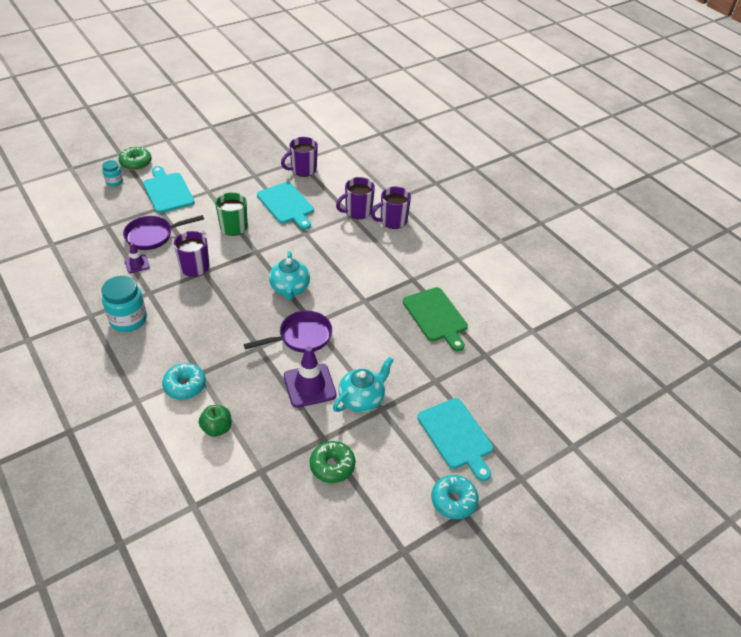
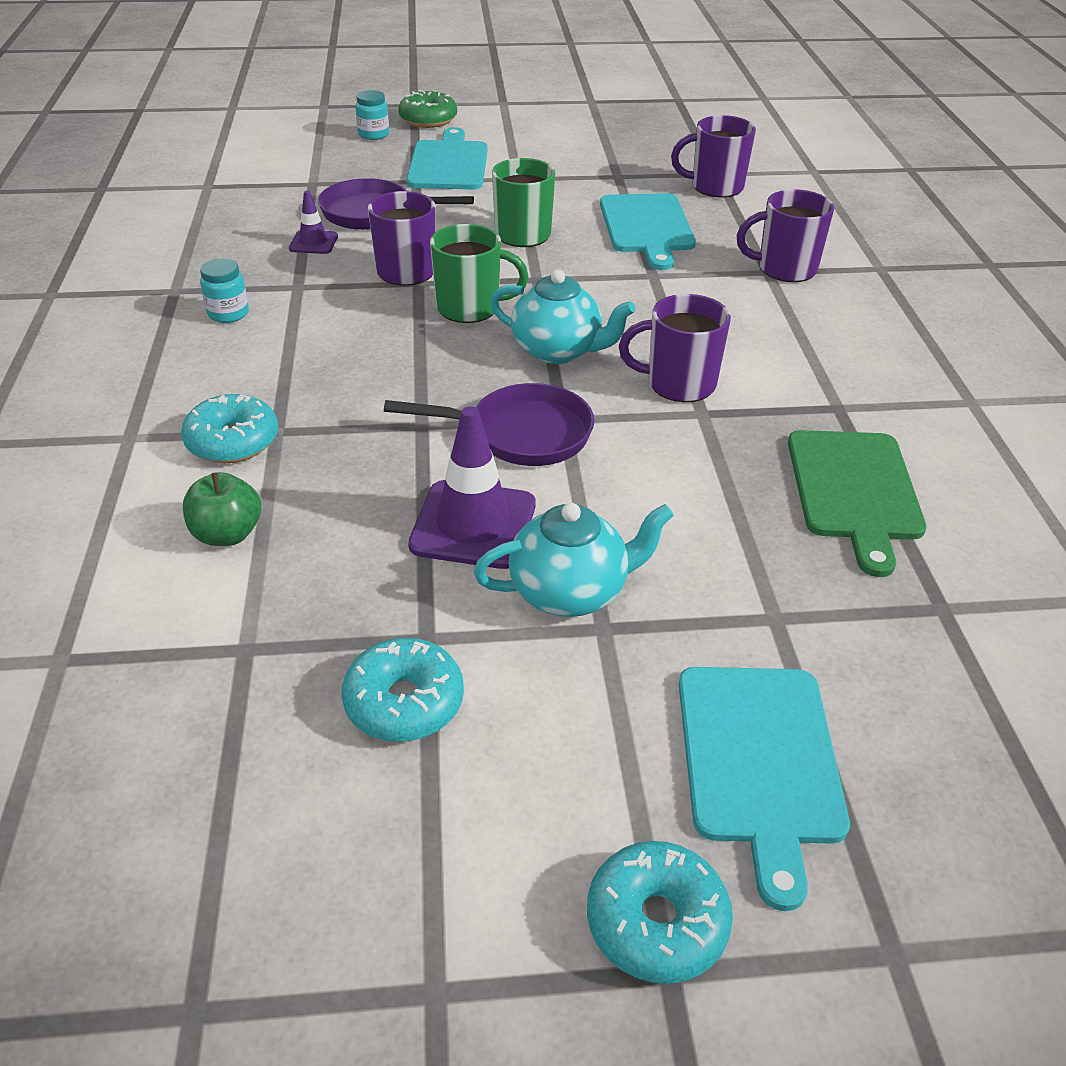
camera: 30 degrees right, 5 degrees down
(128, 320) = (228, 314): turquoise jar -> turquoise jar, size x0.55
(238, 278) = (470, 308): none -> green mug
(290, 289) = (558, 351): turquoise teapot -> turquoise teapot turned 90 degrees counterclockwise
(332, 466) = (404, 702): green donut -> turquoise donut
(392, 221) = (852, 301): purple mug -> purple mug (678, 384)

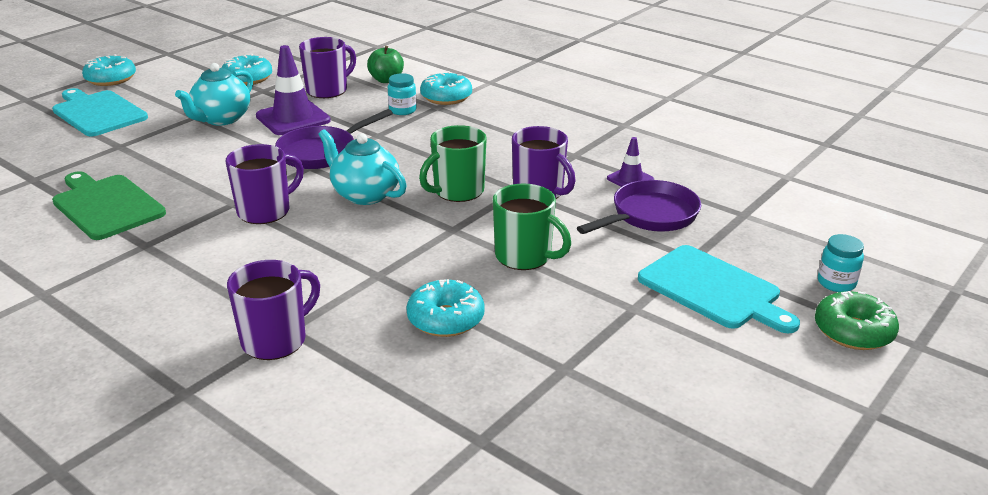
camera: 135 degrees right, 10 degrees down
(228, 314) = (571, 129): turquoise jar -> turquoise jar (402, 110)
(558, 351) = (364, 194): turquoise teapot -> turquoise teapot turned 60 degrees clockwise
(647, 227) = (446, 319): turquoise cutting board -> turquoise donut
(715, 187) = (453, 414): purple mug -> purple mug (328, 90)

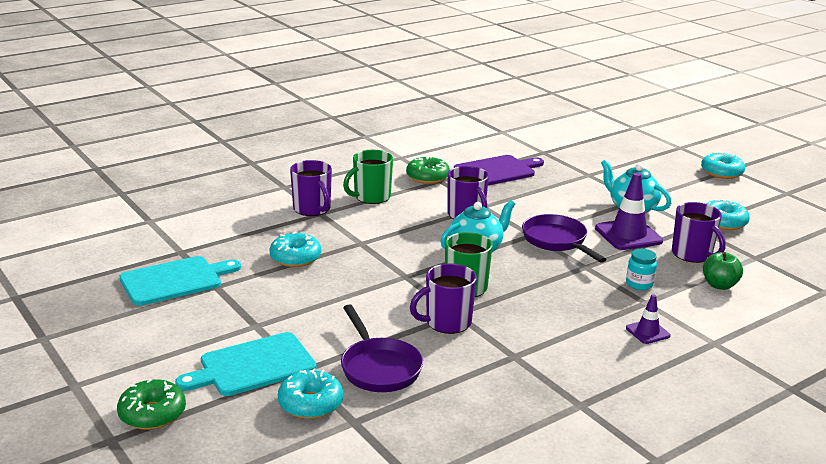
camera: 105 degrees right, 5 degrees down
(98, 113) = (651, 168): turquoise cutting board -> turquoise cutting board (175, 280)
(106, 205) = (497, 171): green cutting board -> purple cutting board
(132, 257) = (427, 177): none -> green donut
(446, 97) = (670, 311): turquoise donut -> turquoise donut (310, 403)
(525, 257) = (350, 297): green mug -> green mug (371, 197)
(630, 179) = (451, 375): purple traffic cone -> purple traffic cone (647, 332)
(836, 283) = (215, 432): turquoise jar -> none

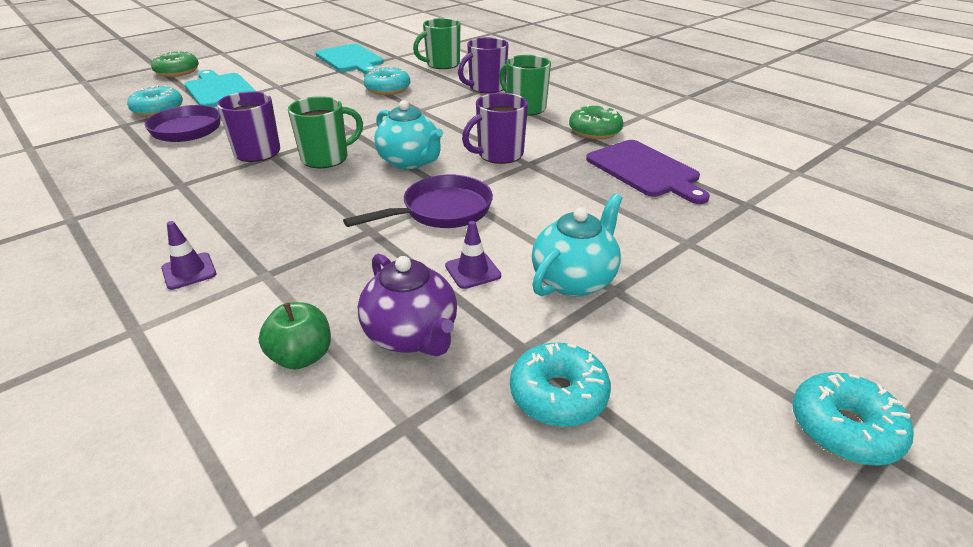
camera: 85 degrees right, 10 degrees up
(227, 227) = (442, 64): none -> green mug
(628, 235) = (473, 271): purple traffic cone -> purple traffic cone, size x0.54
(639, 284) = (316, 272): turquoise jar -> none
(692, 254) = (412, 335): purple mug -> purple teapot

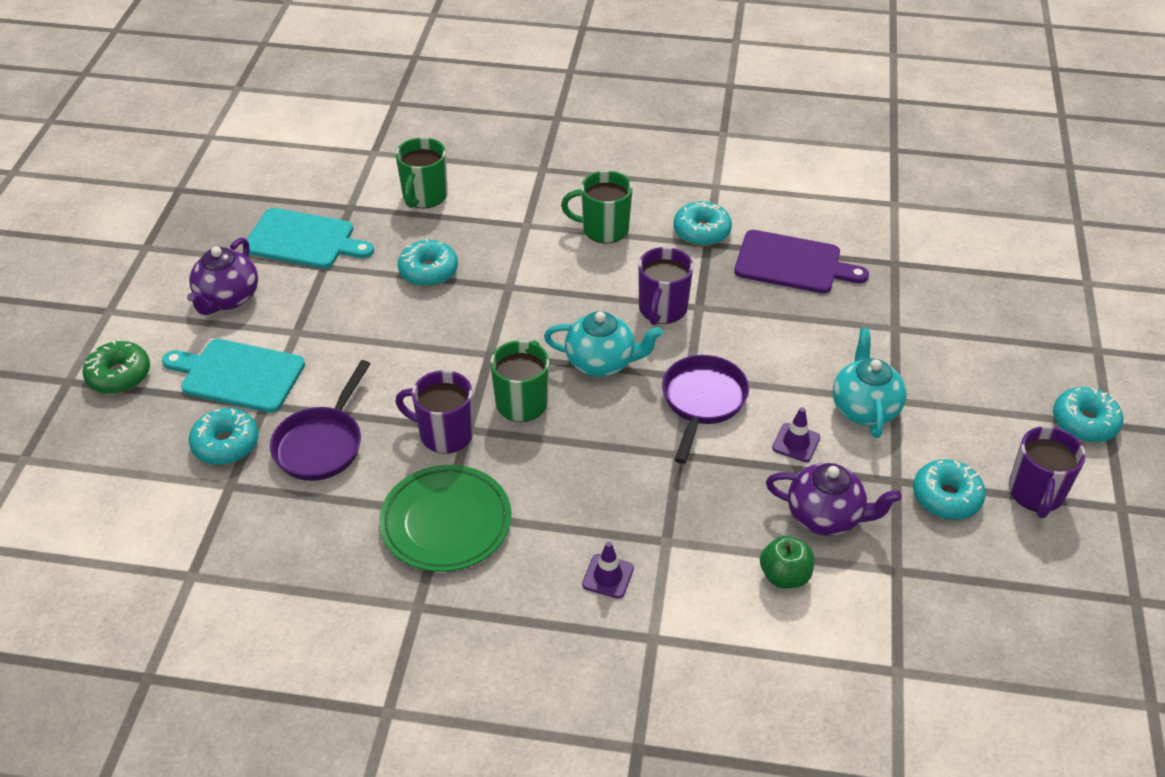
camera: 40 degrees left, 10 degrees up
(171, 189) = (446, 522): none -> green plate
(275, 65) = (227, 298): none -> purple teapot
(486, 88) = (526, 215): purple mug -> purple mug (1035, 493)
(595, 131) = (701, 231): green donut -> turquoise donut

